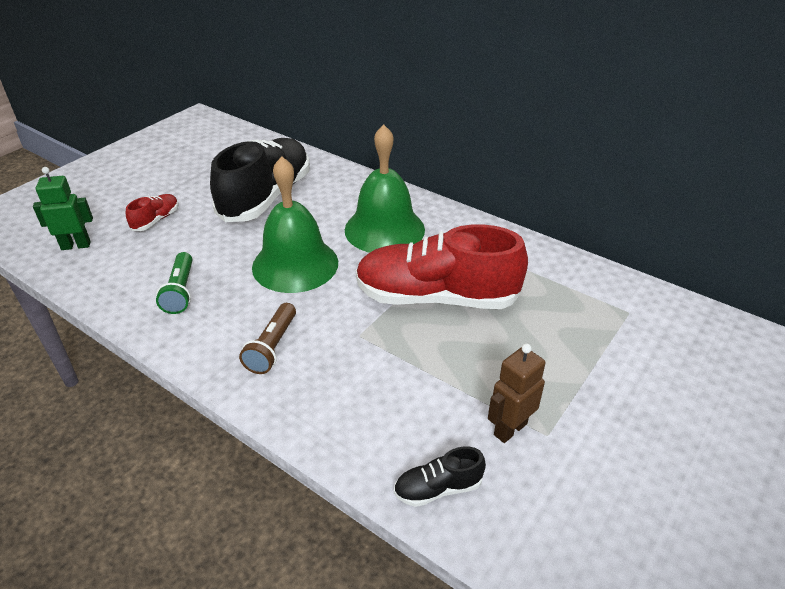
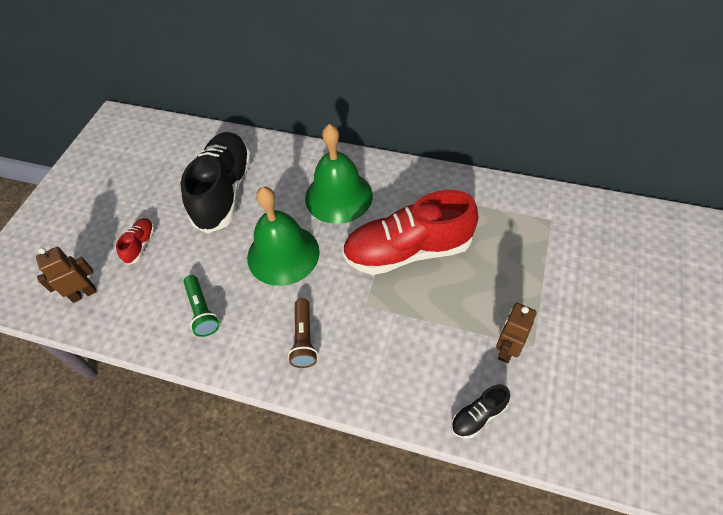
camera: 15 degrees left, 15 degrees up
(76, 245) = (84, 294): green robot -> brown robot

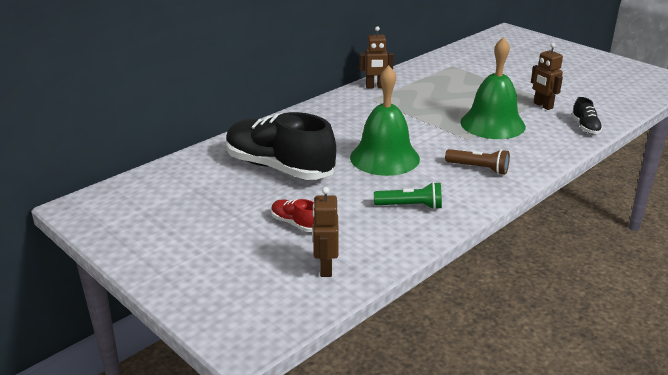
camera: 65 degrees left, 25 degrees down
(338, 196) = (348, 122): green bell -> green bell (492, 124)
(408, 251) = (432, 112): red shoe -> none
(434, 181) = (375, 87): none -> brown robot

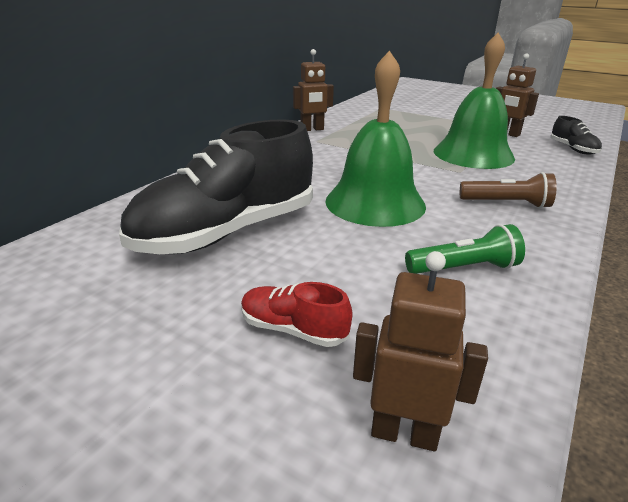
camera: 15 degrees left, 0 degrees up
(279, 167) = (227, 232): black shoe -> black shoe turned 60 degrees counterclockwise
(325, 268) = (404, 433): brown robot -> brown robot turned 120 degrees clockwise

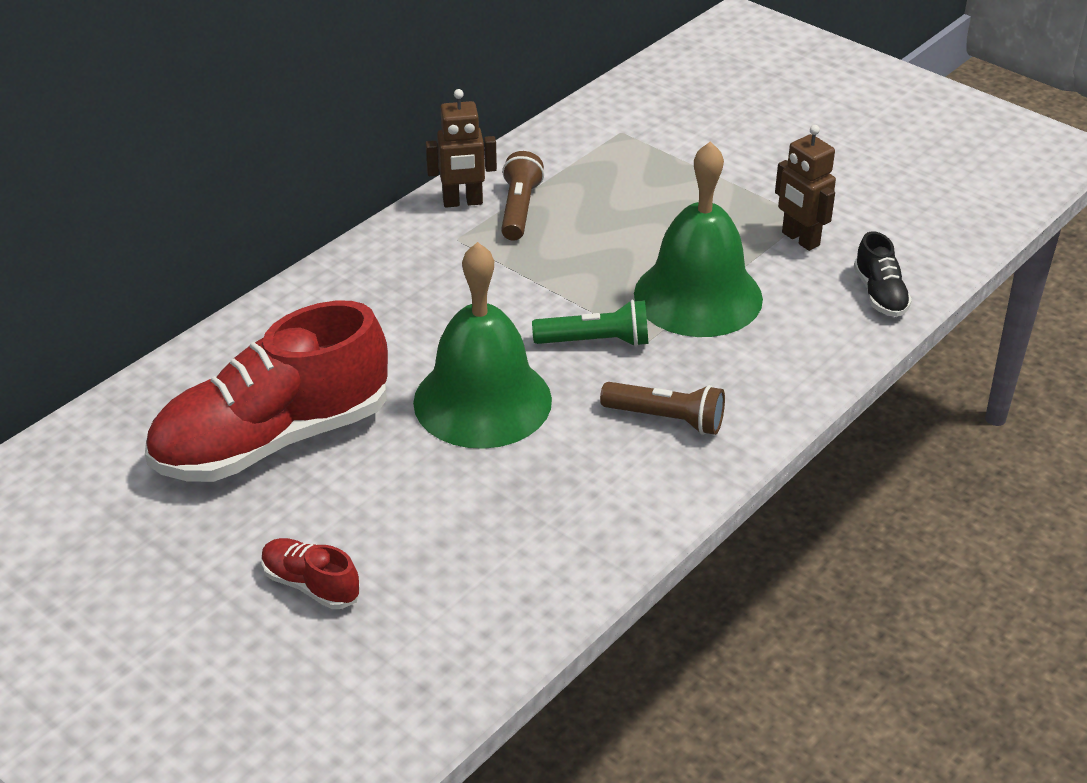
camera: 10 degrees right, 10 degrees up
(227, 232) = (272, 440): black shoe -> red shoe
(346, 130) = (519, 209): none -> brown flashlight
(404, 433) = (371, 692): brown robot -> none
(464, 268) = (533, 526): green flashlight -> green flashlight (596, 342)

